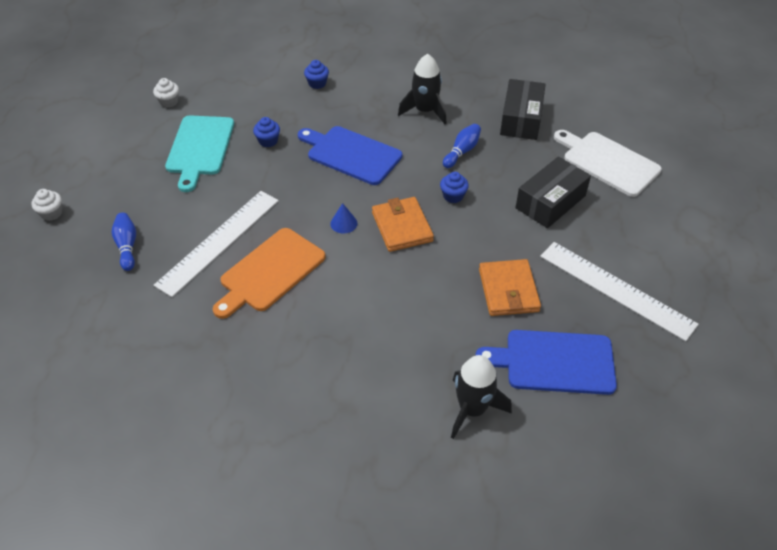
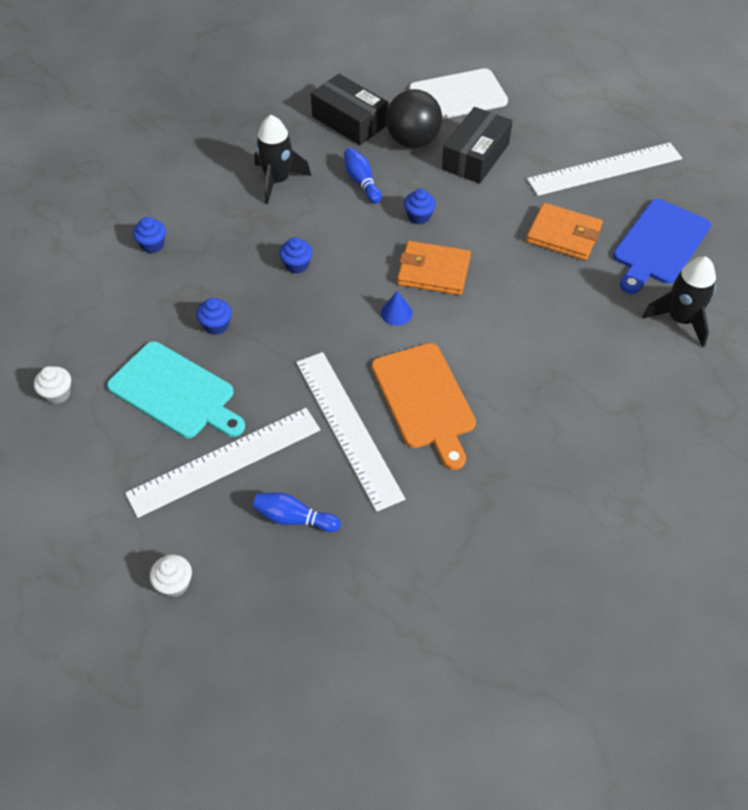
camera: 60 degrees left, 5 degrees up
(157, 194) = (225, 461): none -> white ruler
(351, 154) = (297, 265): blue cutting board -> blue cupcake
(532, 160) = (413, 141): none -> black ball
(550, 202) = (475, 156): black box -> black box turned 45 degrees clockwise

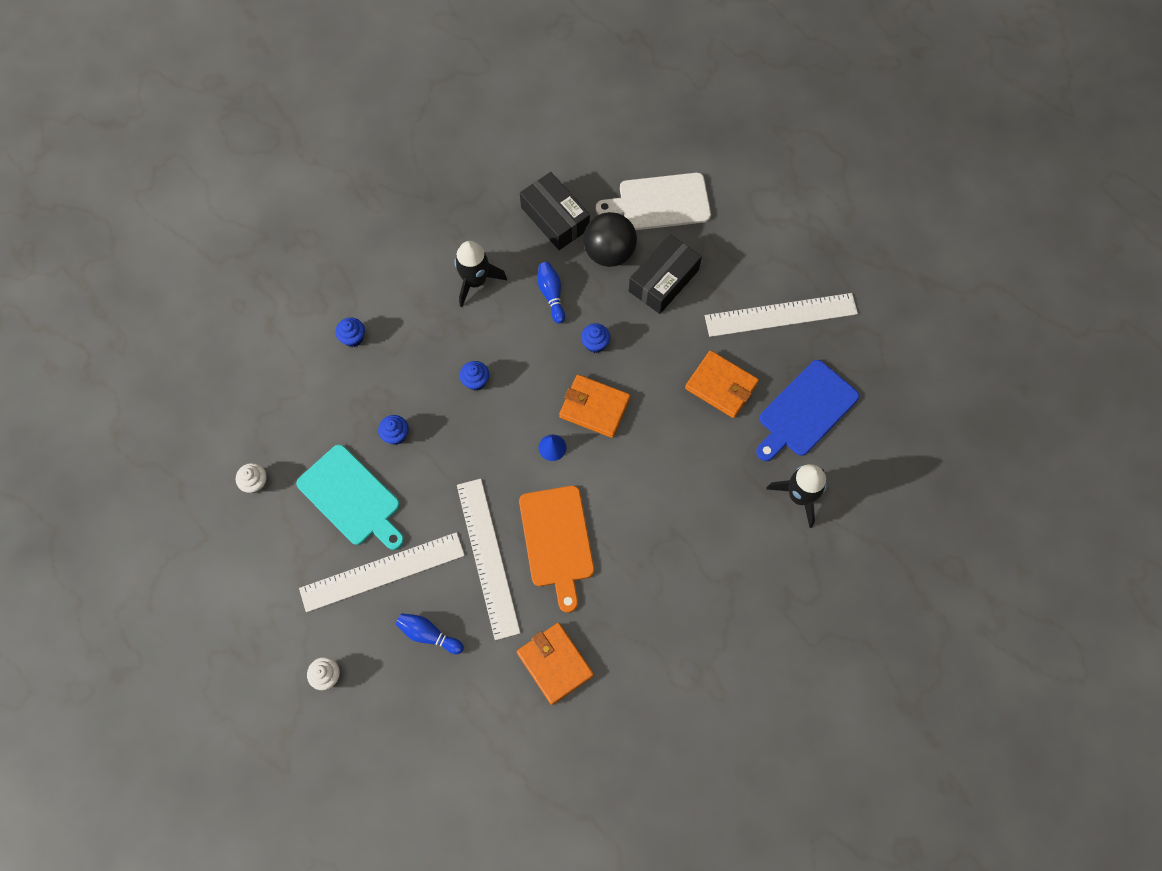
camera: 10 degrees right, 15 degrees up
(455, 525) = (555, 664): none -> orange wallet

